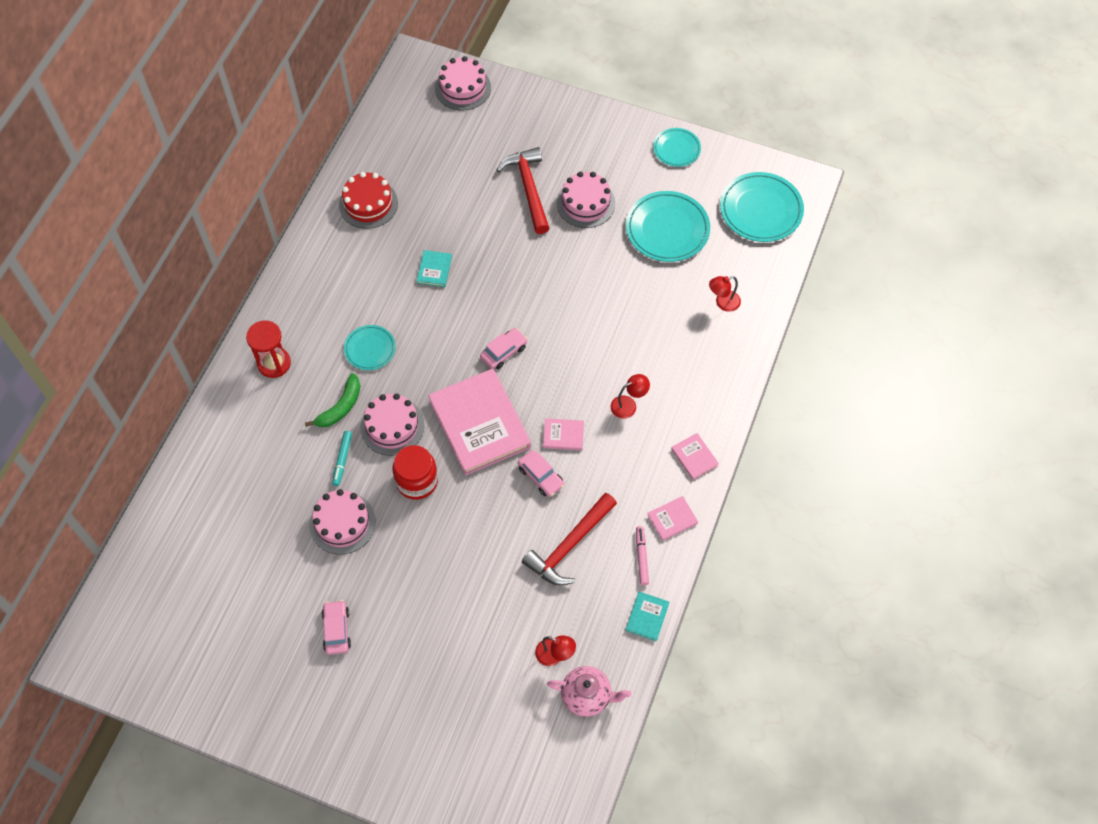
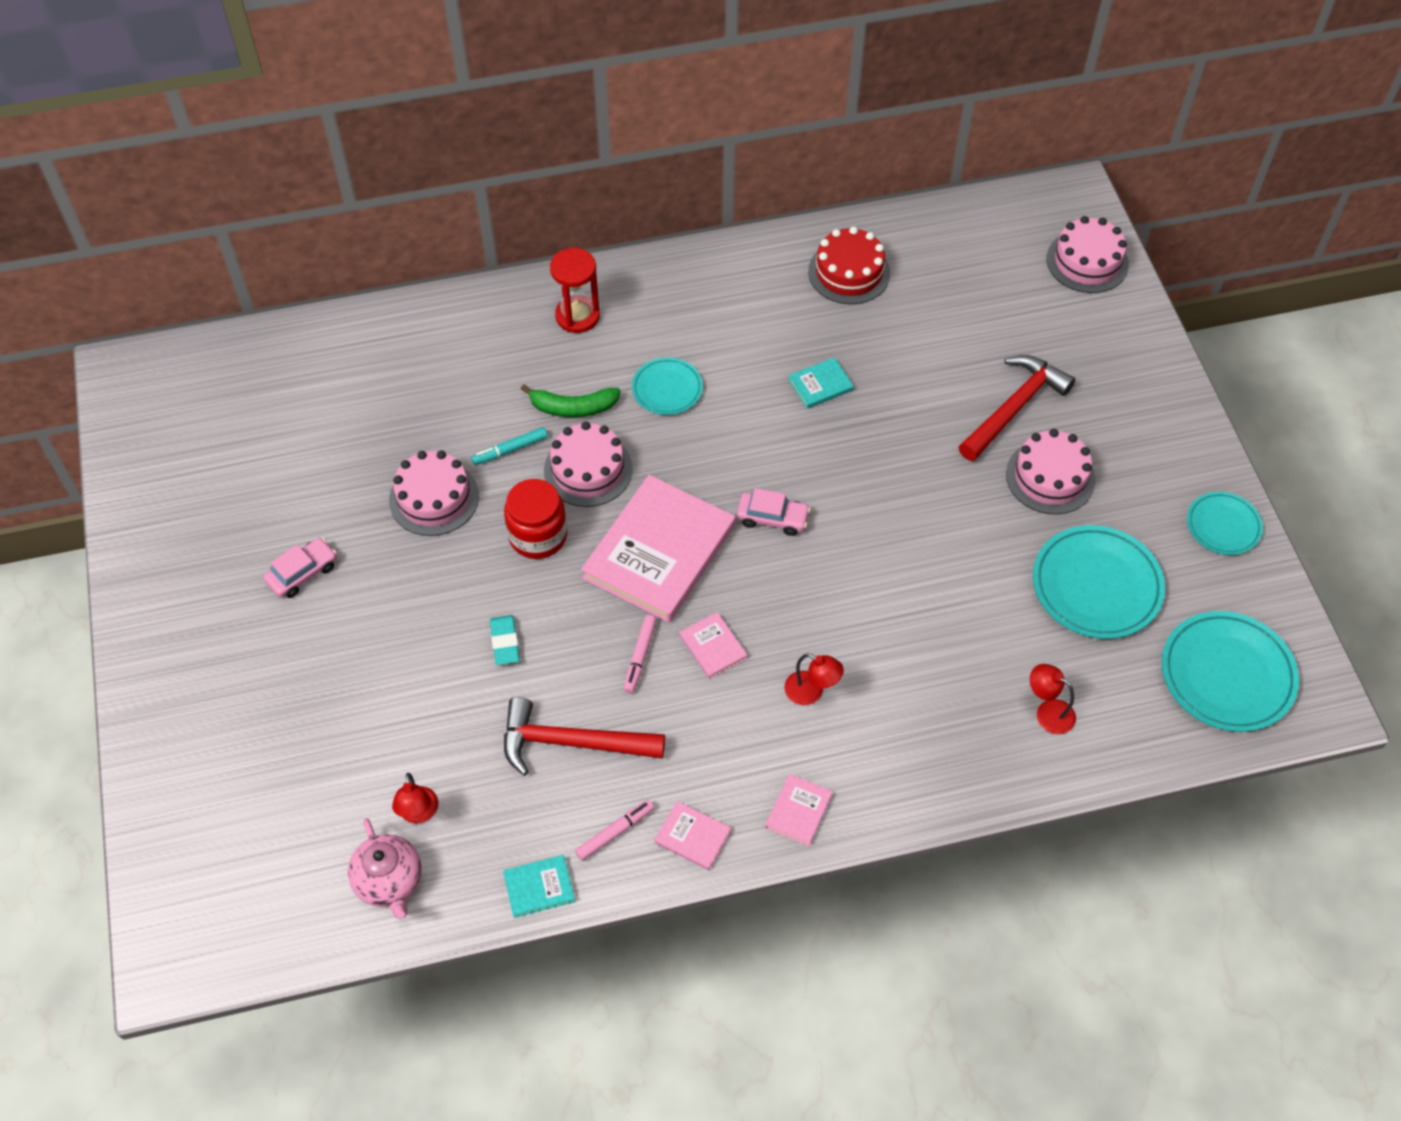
camera: 55 degrees right, 5 degrees down
(476, 542) = (505, 642): none -> turquoise eraser
(541, 476) = (640, 657): pink car -> pink marker

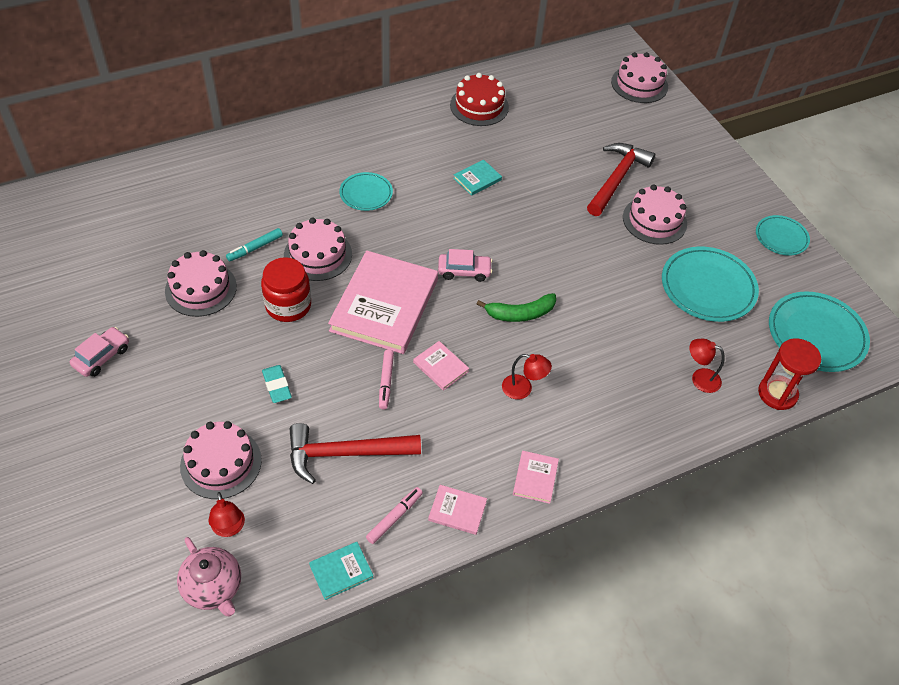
camera: 15 degrees left, 5 degrees down
(422, 731) = (221, 463): none -> pink cake
(573, 407) = (298, 214): green banana -> green banana (520, 313)
(577, 316) = (289, 153): red hourglass -> red hourglass (777, 394)

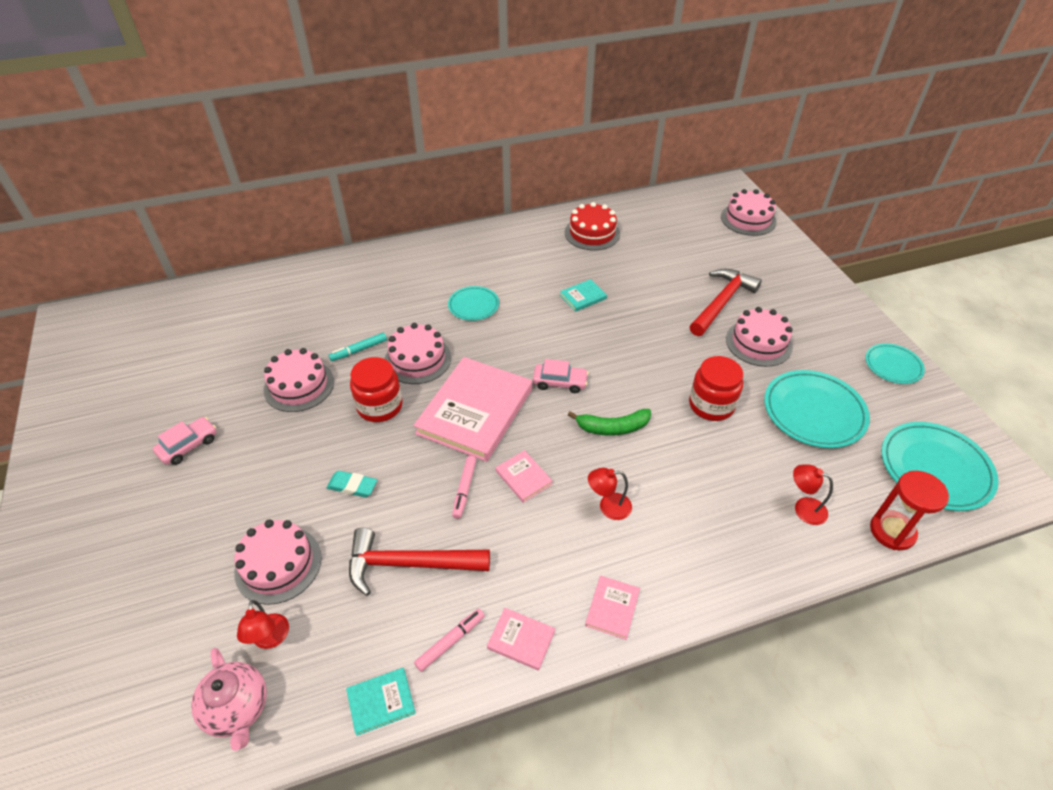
camera: 10 degrees right, 5 degrees down
(277, 386) = (352, 486): turquoise eraser -> turquoise eraser turned 60 degrees counterclockwise
(523, 389) = (608, 507): red lamp -> red lamp turned 150 degrees clockwise
(612, 286) = (711, 405): none -> red jar

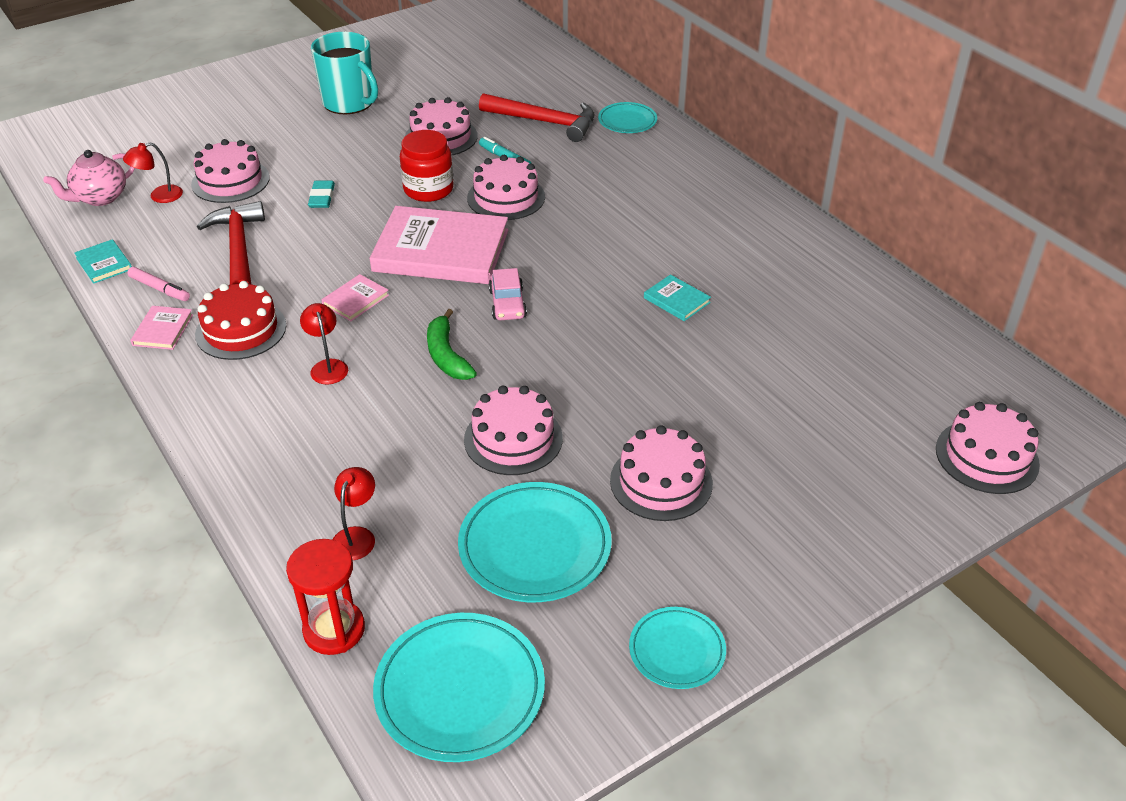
camera: 75 degrees right, 5 degrees down
(188, 445) = (349, 103): pink car -> turquoise mug
(464, 489) = (331, 264): pink marker -> none
(473, 306) = (614, 217): turquoise plate -> turquoise plate (627, 121)
(592, 233) = (826, 289): red cake -> red cake (241, 330)
(612, 608) = (200, 385): pink book -> none
(711, 405) = (513, 439): red jar -> pink cake
(721, 302) = (736, 436): red hammer -> red hammer (544, 122)

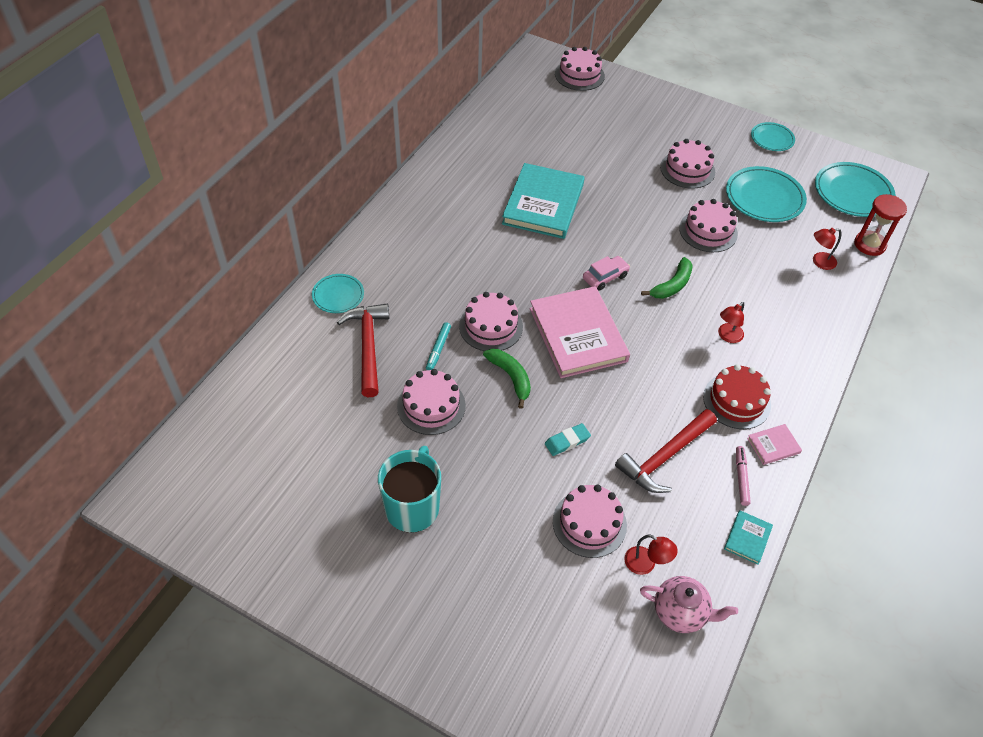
camera: 120 degrees left, 10 degrees up
(355, 300) = (661, 355): pink book -> none
(428, 189) = (511, 377): red jar -> green banana
(676, 300) = (543, 204): turquoise book -> turquoise book, size x2.34

